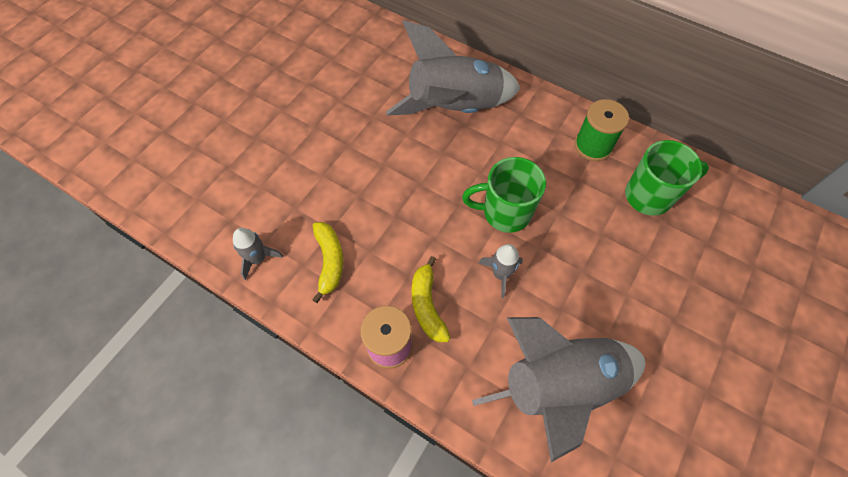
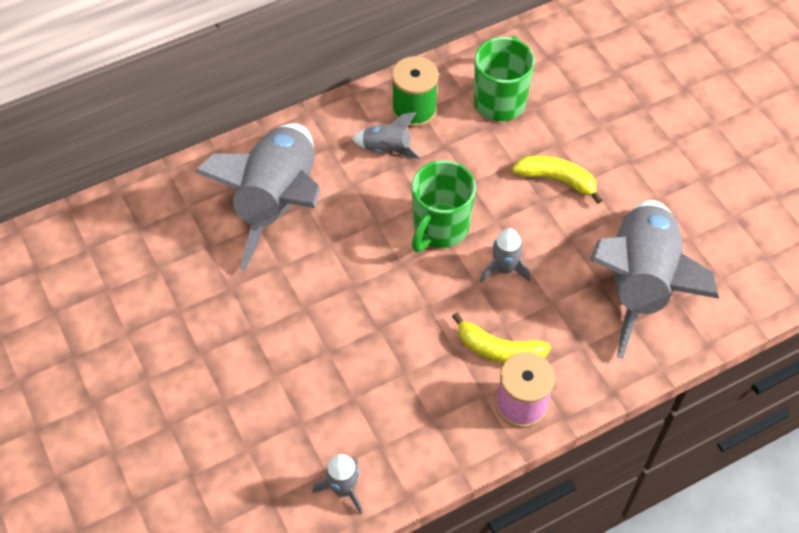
camera: 60 degrees left, 5 degrees down
(329, 261) = (393, 417): yellow banana -> yellow banana (557, 180)
(546, 146) = (387, 149): none -> grey rocket

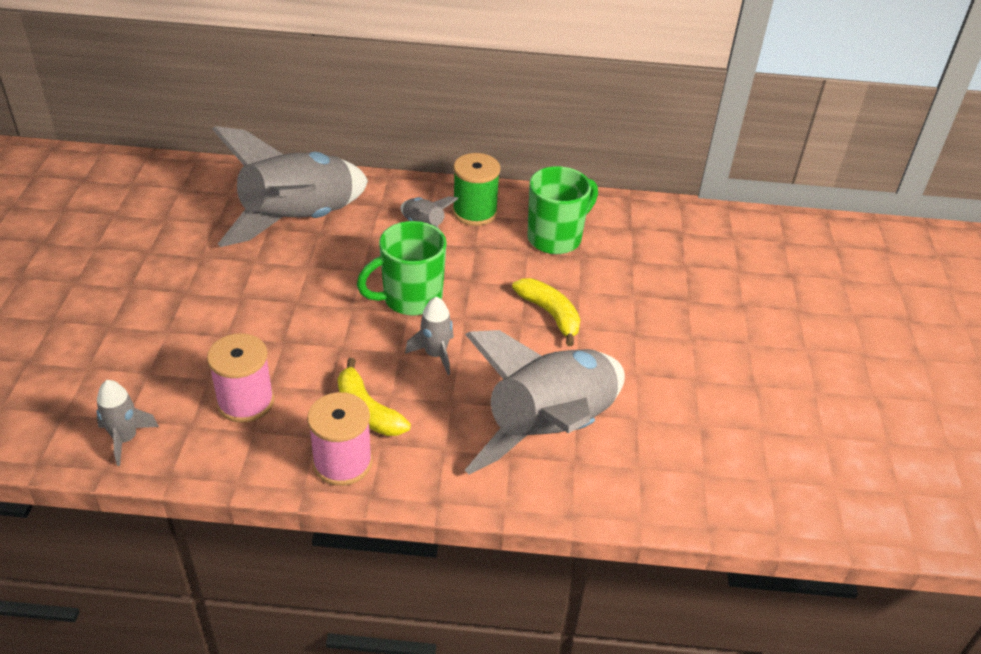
camera: 30 degrees right, 15 degrees down
(402, 399) = (245, 402): none -> pink spool

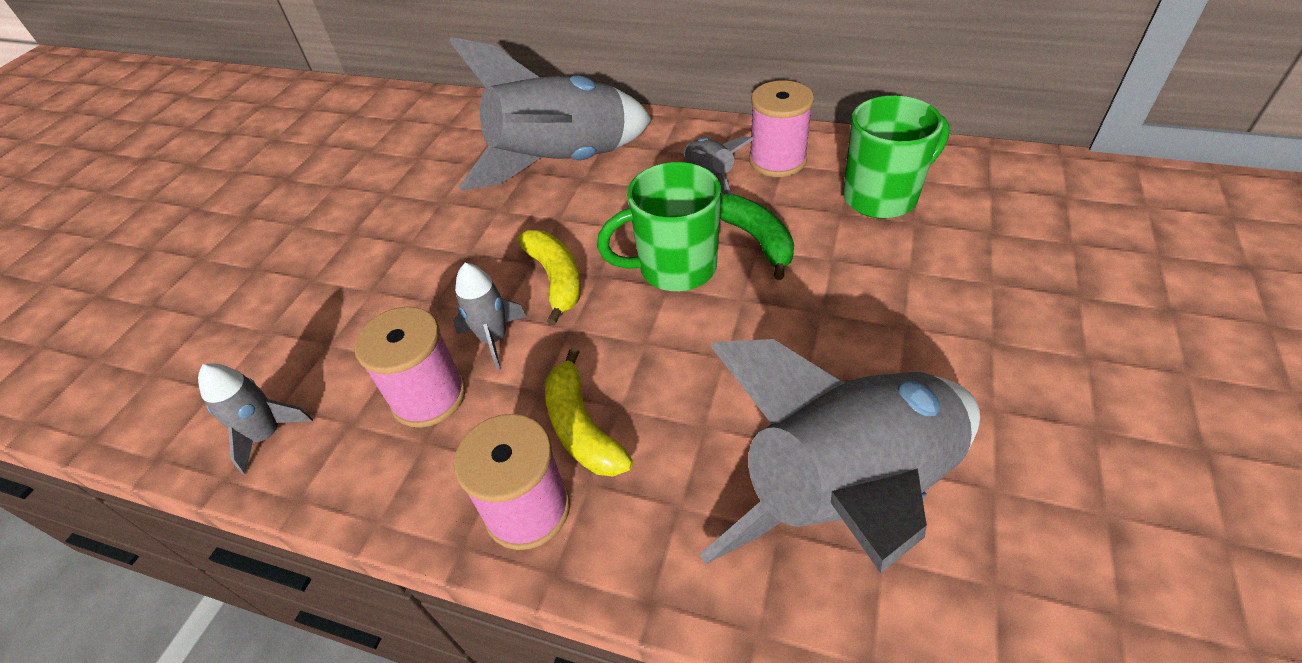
camera: 20 degrees right, 5 degrees up
(435, 354) = (693, 350): grey rocket -> grey rocket (494, 339)
(468, 274) = (757, 240): none -> green banana
(475, 212) = (777, 160): green spool -> pink spool
(550, 314) = (865, 303): yellow banana -> yellow banana (556, 279)

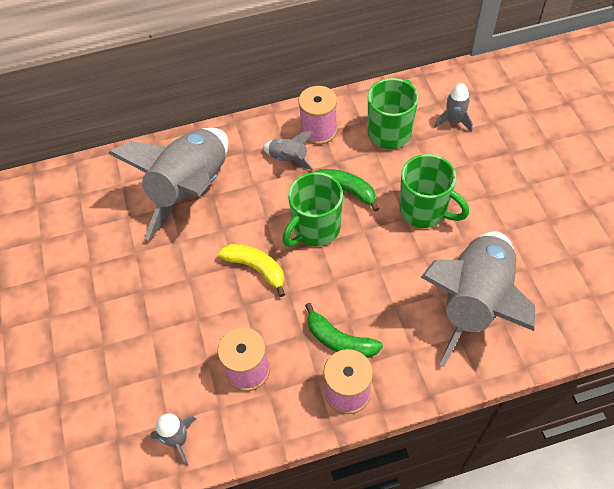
camera: 35 degrees left, 10 degrees up
(494, 339) = (253, 320): grey rocket -> grey rocket (454, 121)
(581, 427) = (339, 340): yellow banana -> green banana
(860, 315) = (424, 211): none -> green mug

